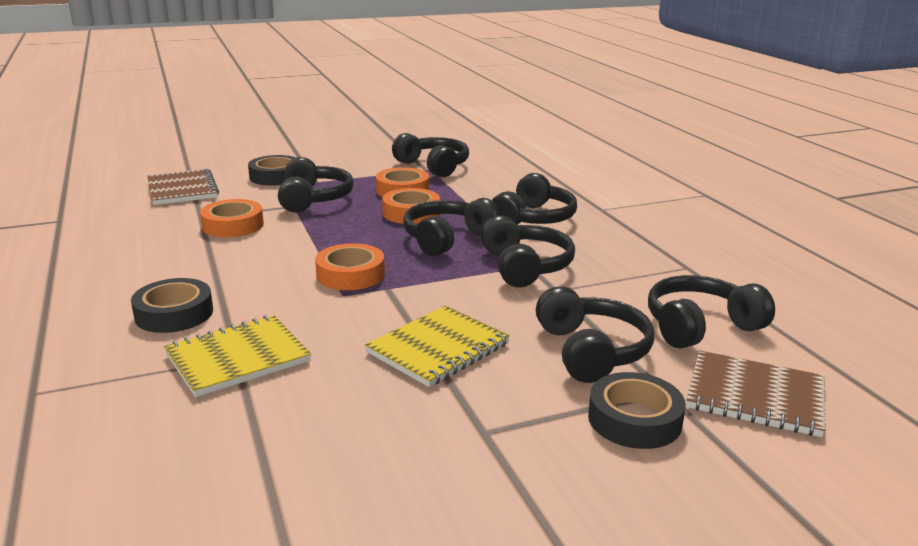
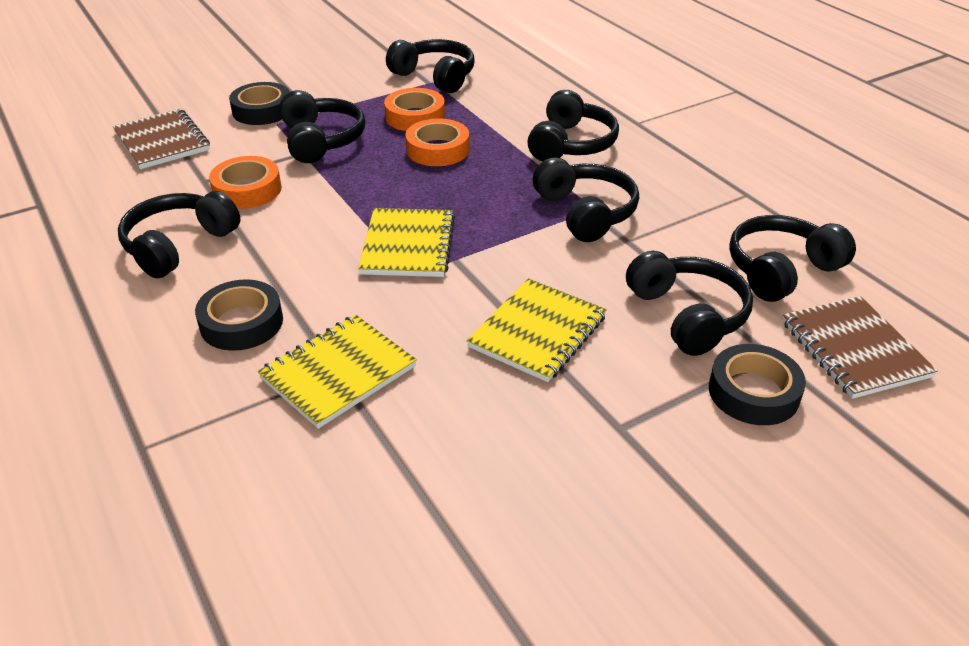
camera: 10 degrees left, 15 degrees up
(350, 274) = (408, 245): orange tape -> yellow notebook
(447, 239) = (491, 183): black headphones -> black headphones (178, 245)
(755, 396) = (854, 349): brown notebook -> brown notebook turned 60 degrees clockwise

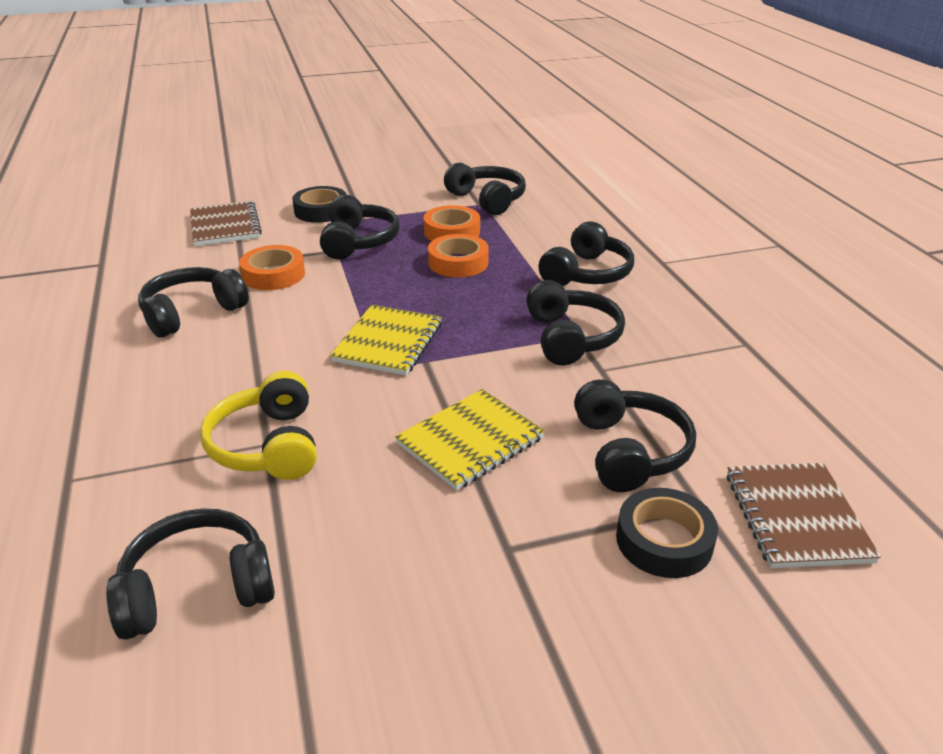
camera: 15 degrees right, 5 degrees down
(241, 323) = (208, 387): black tape -> none
(338, 372) = (268, 445): yellow notebook -> yellow headphones
(781, 270) = (749, 423): black headphones -> black headphones (197, 588)

